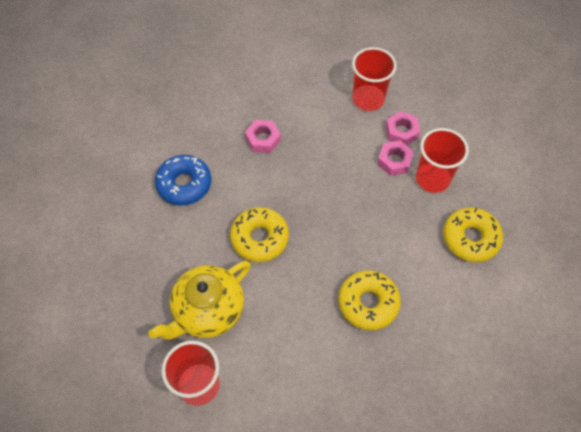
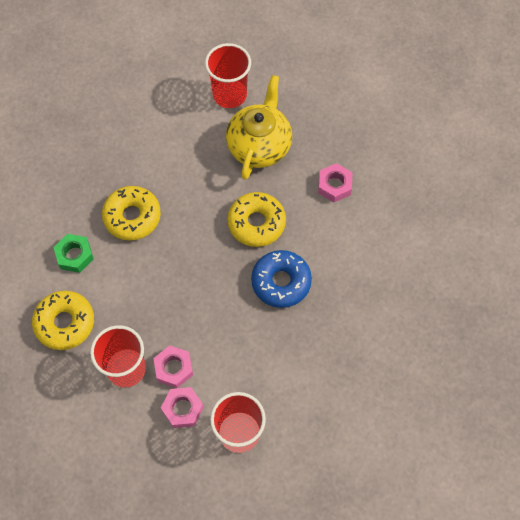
camera: 150 degrees right, 5 degrees up
(184, 184) = (358, 236): blue donut -> blue donut (281, 282)
(263, 139) = (318, 321): pink nut -> pink nut (334, 185)
(438, 293) = (75, 255): none -> green nut

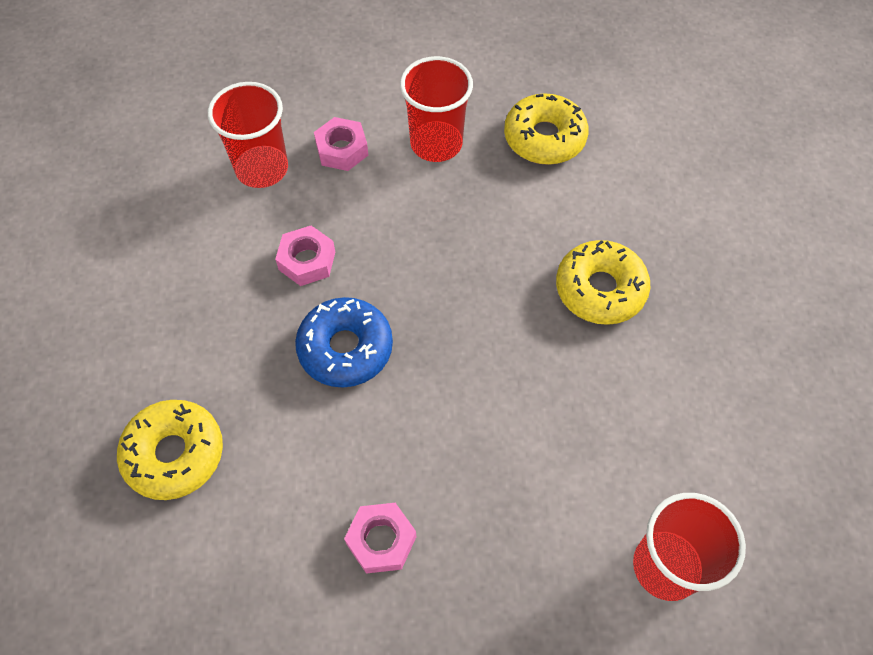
camera: 140 degrees right, 5 degrees down
(75, 255) = (612, 203): green nut -> none
(174, 368) = (387, 176): pink nut -> pink nut (307, 261)
(256, 223) = (442, 398): yellow donut -> yellow donut (174, 454)
(259, 145) = (543, 516): yellow teapot -> none

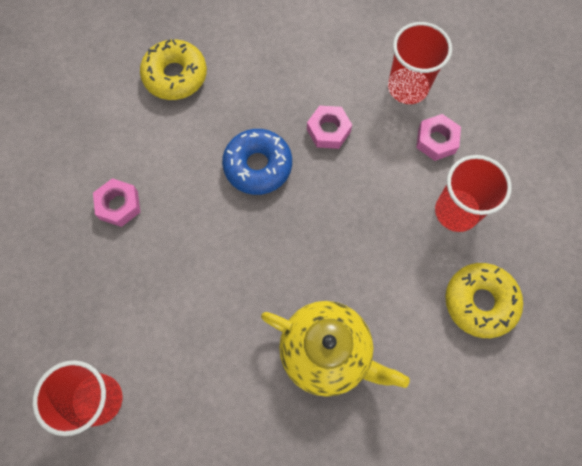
camera: 85 degrees right, 10 degrees up
(600, 289) = (327, 352): yellow donut -> yellow teapot

